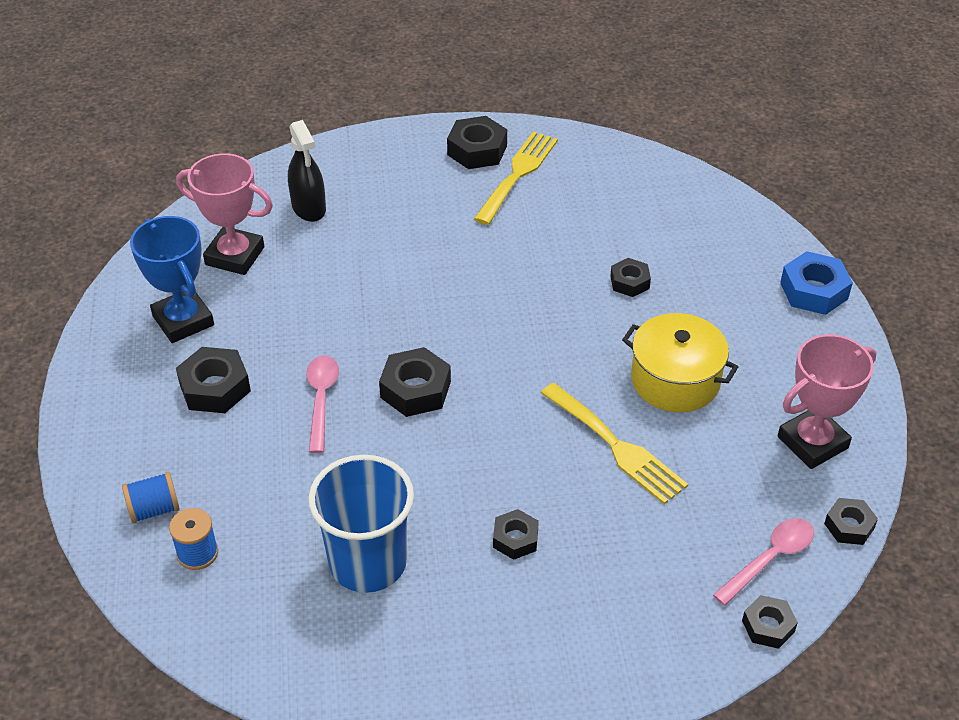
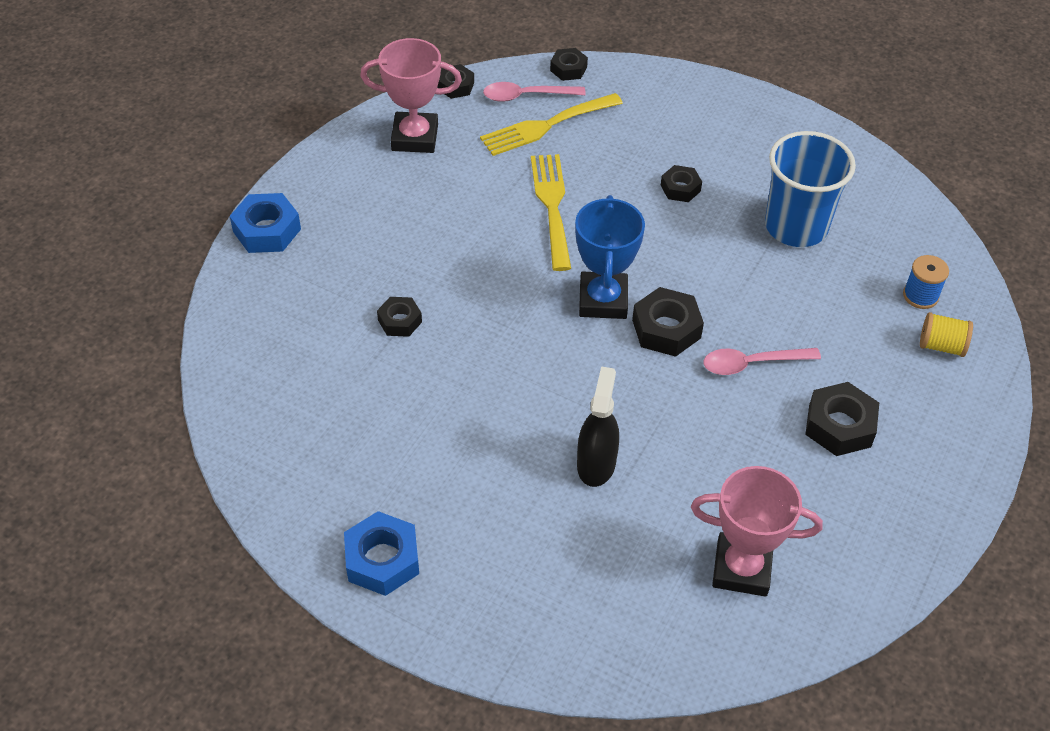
camera: 145 degrees left, 5 degrees up
(154, 509) = (941, 346): blue spool -> yellow spool
(183, 320) = (835, 516): blue trophy -> blue trophy (603, 300)
(235, 256) = (741, 568): pink trophy -> pink trophy turned 45 degrees counterclockwise
(309, 208) = (623, 589): black spray bottle -> black spray bottle (596, 464)
(321, 399) = (751, 364): pink spoon -> pink spoon turned 45 degrees clockwise
(477, 150) = (382, 560): black nut -> blue nut
(518, 174) = (373, 499): yellow fork -> yellow fork (546, 126)
(675, 380) = (457, 225): yellow pot -> none

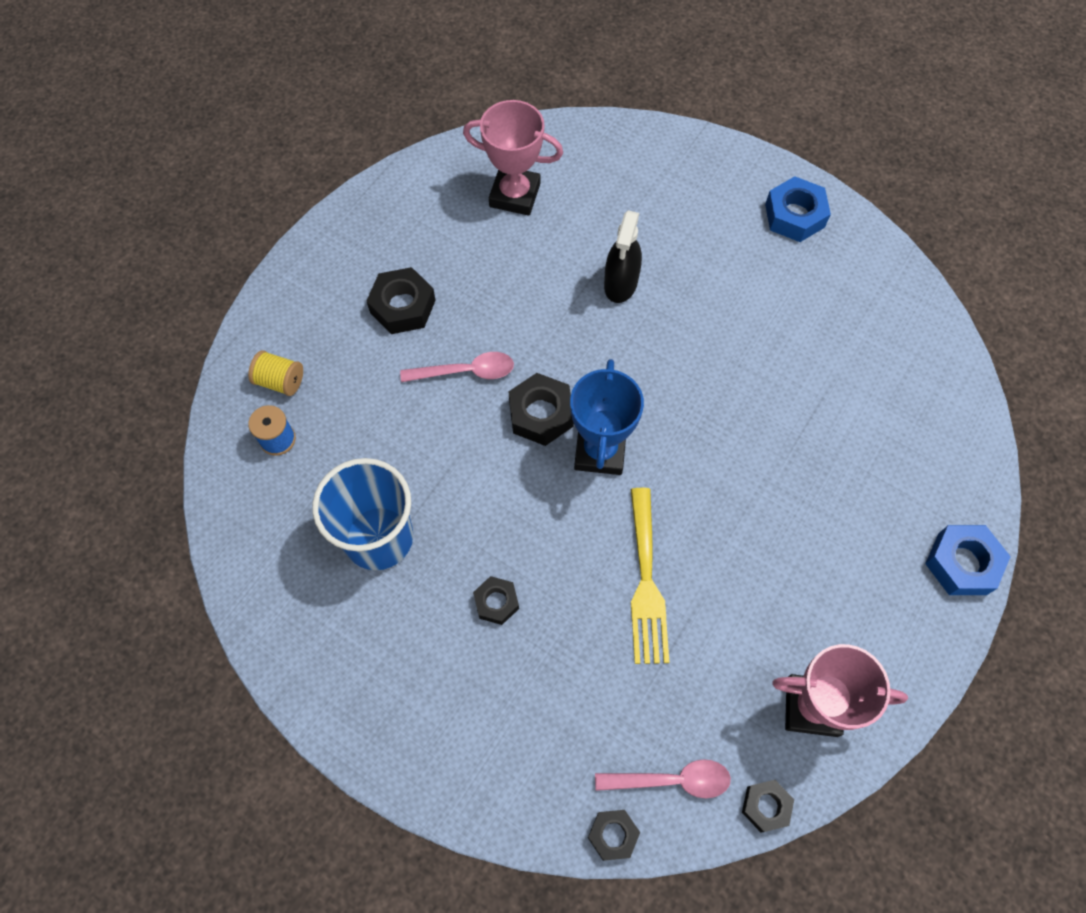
camera: 175 degrees left, 15 degrees up
(400, 321) = (803, 437): black nut -> none
(546, 126) = (648, 719): yellow fork -> none

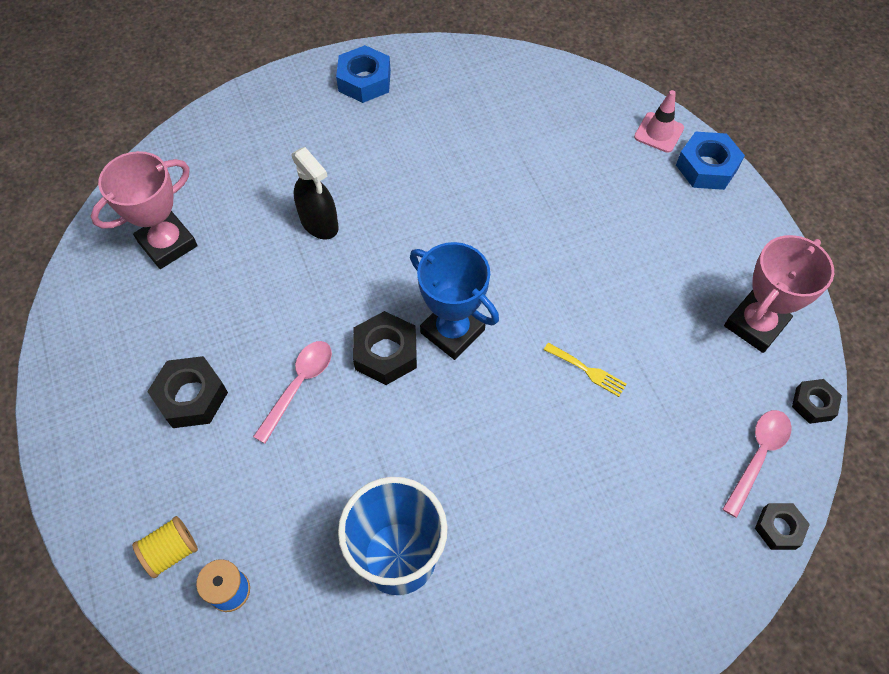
camera: 55 degrees left, 5 degrees down
(496, 602) = (528, 494): black nut -> none
(646, 583) = (588, 371): yellow fork -> yellow fork, size x0.52
(964, 495) = (658, 132): none -> pink traffic cone

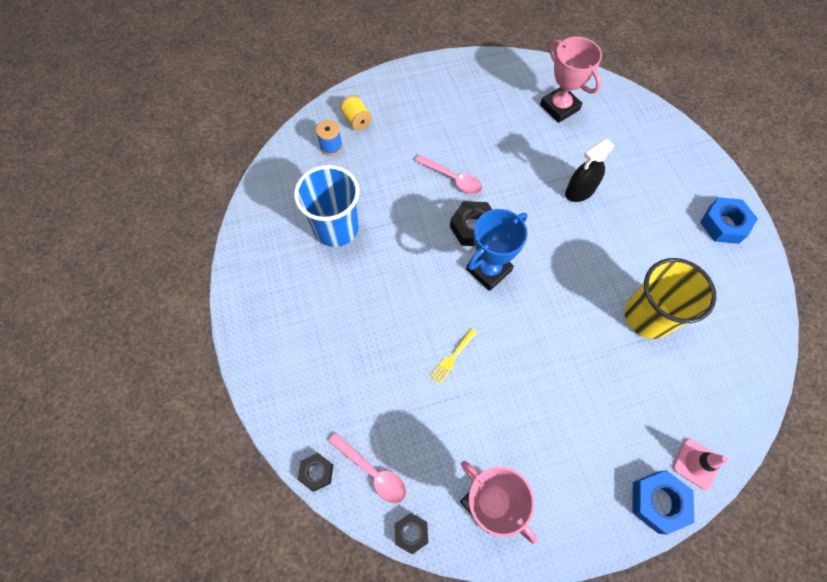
camera: 95 degrees right, 5 degrees up
(191, 396) = (449, 124): black nut -> none
(497, 161) = (648, 316): none -> yellow cup

